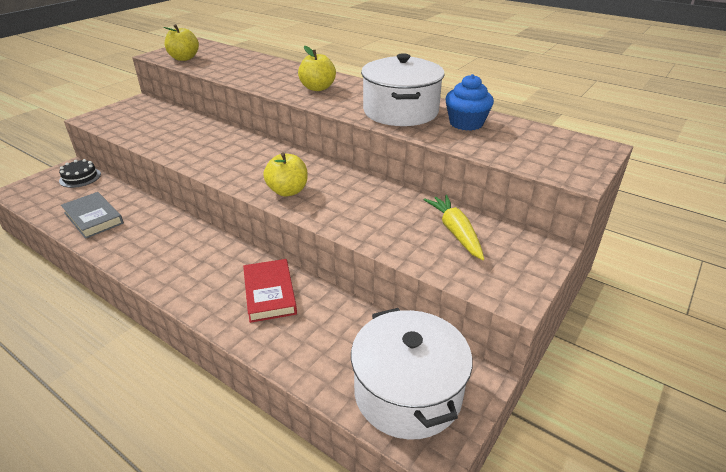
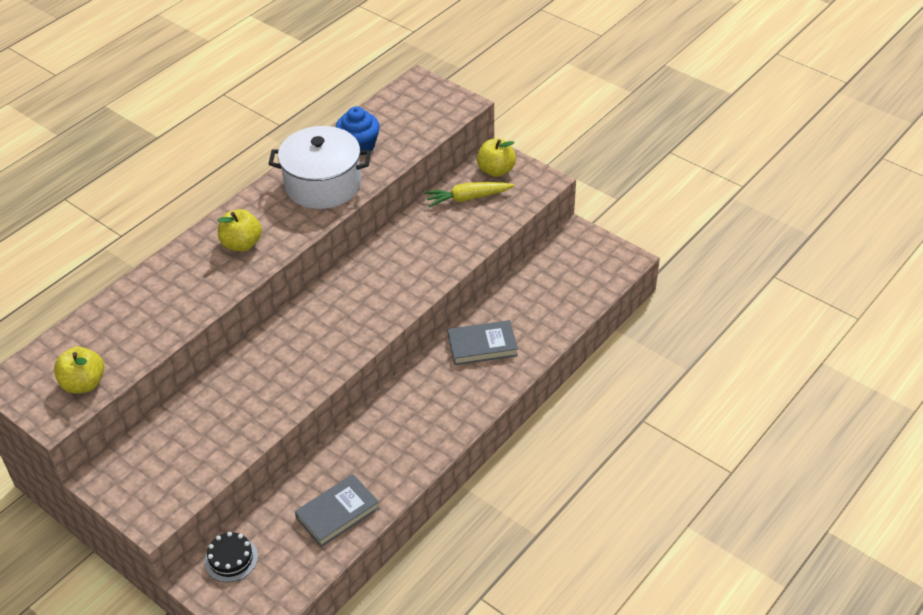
camera: 85 degrees left, 10 degrees up
(269, 293) = (482, 346): red book -> grey book
(288, 191) = (388, 301): yellow apple -> yellow apple (496, 170)
(408, 392) = (588, 268): white pot -> none

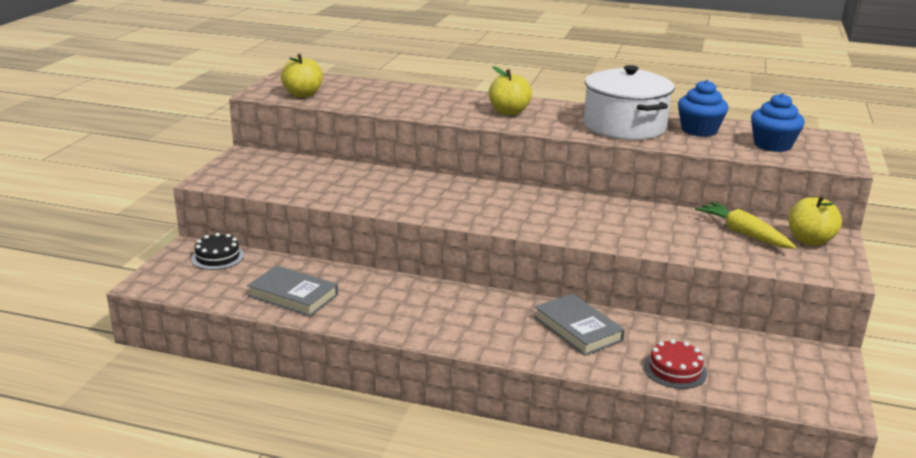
camera: 65 degrees right, 20 degrees down
(412, 121) = (772, 145): none -> blue cupcake
(556, 315) = (675, 370): none -> red cake

